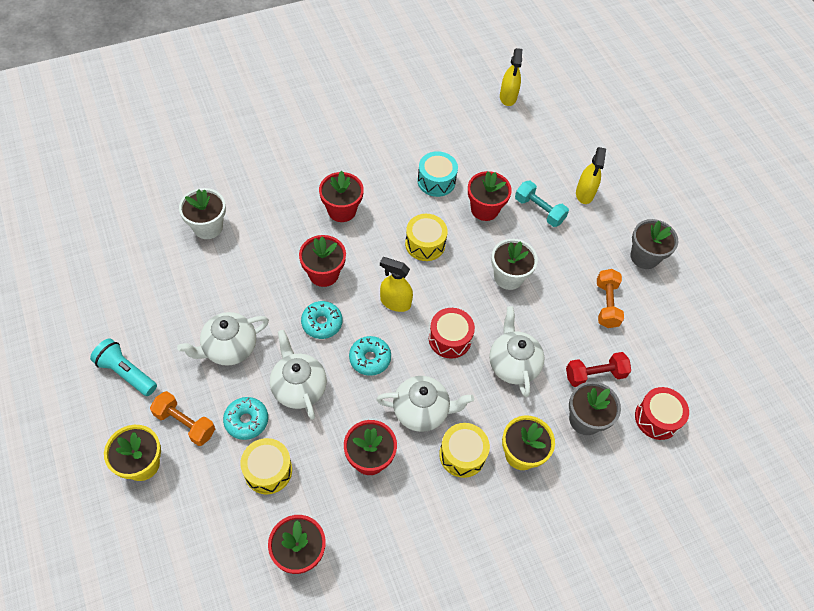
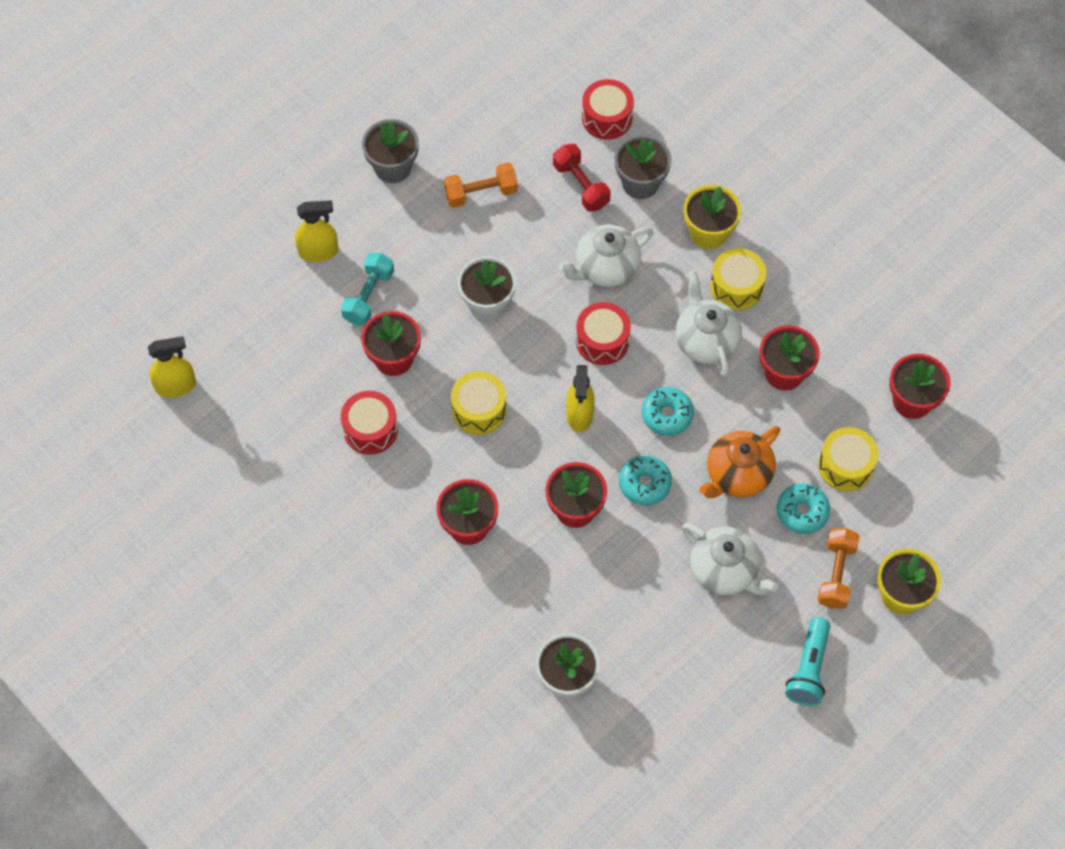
camera: 105 degrees left, 5 degrees up
(298, 387) = (737, 475): white teapot -> orange teapot
(436, 181) = (370, 429): turquoise drum -> red drum

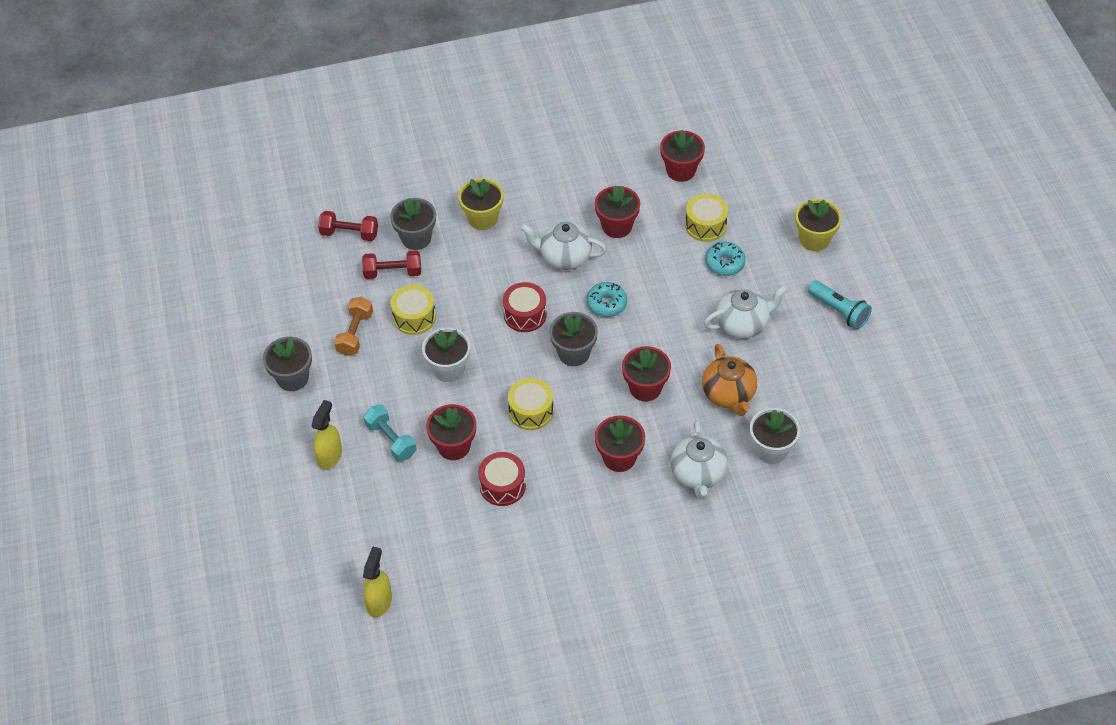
camera: 60 degrees left, 10 degrees down
(579, 414) = (574, 353): yellow spray bottle -> grey flower pot
(605, 268) = (469, 287): white teapot -> white teapot (698, 474)
(607, 118) = (349, 233): red drum -> red dumbbell
(644, 484) = (650, 339): turquoise donut -> none
(736, 287) = (535, 222): yellow drum -> yellow drum (414, 317)
(737, 475) = (676, 285): orange teapot -> orange teapot (729, 394)
(836, 574) = (780, 266): orange dumbbell -> none

